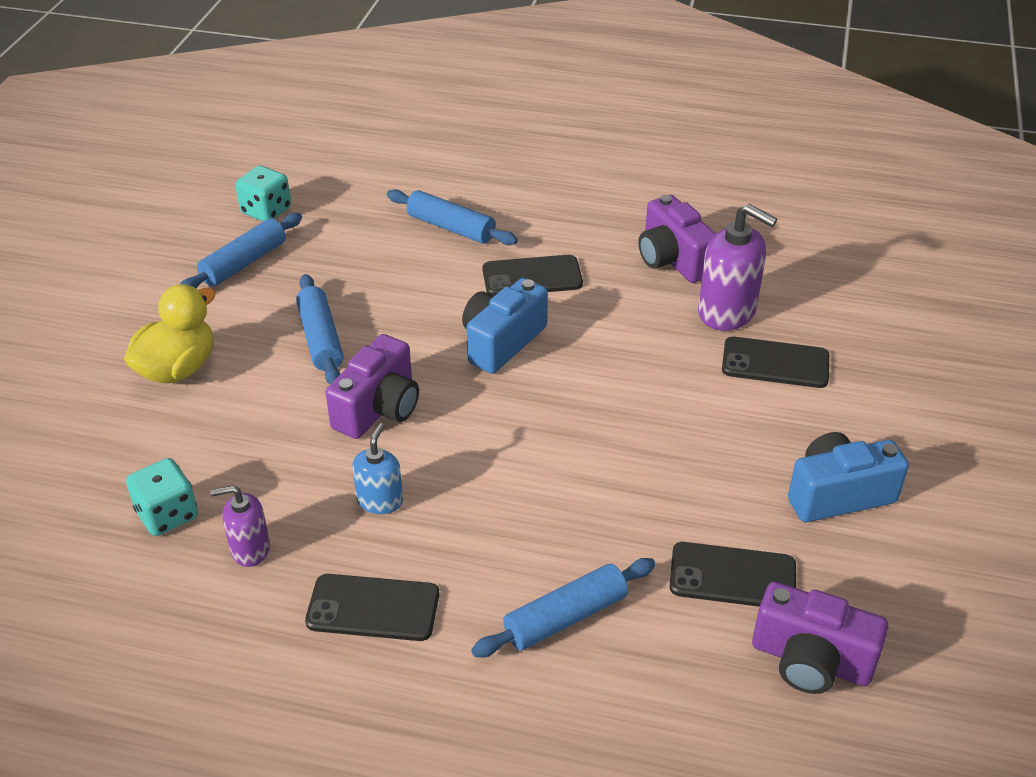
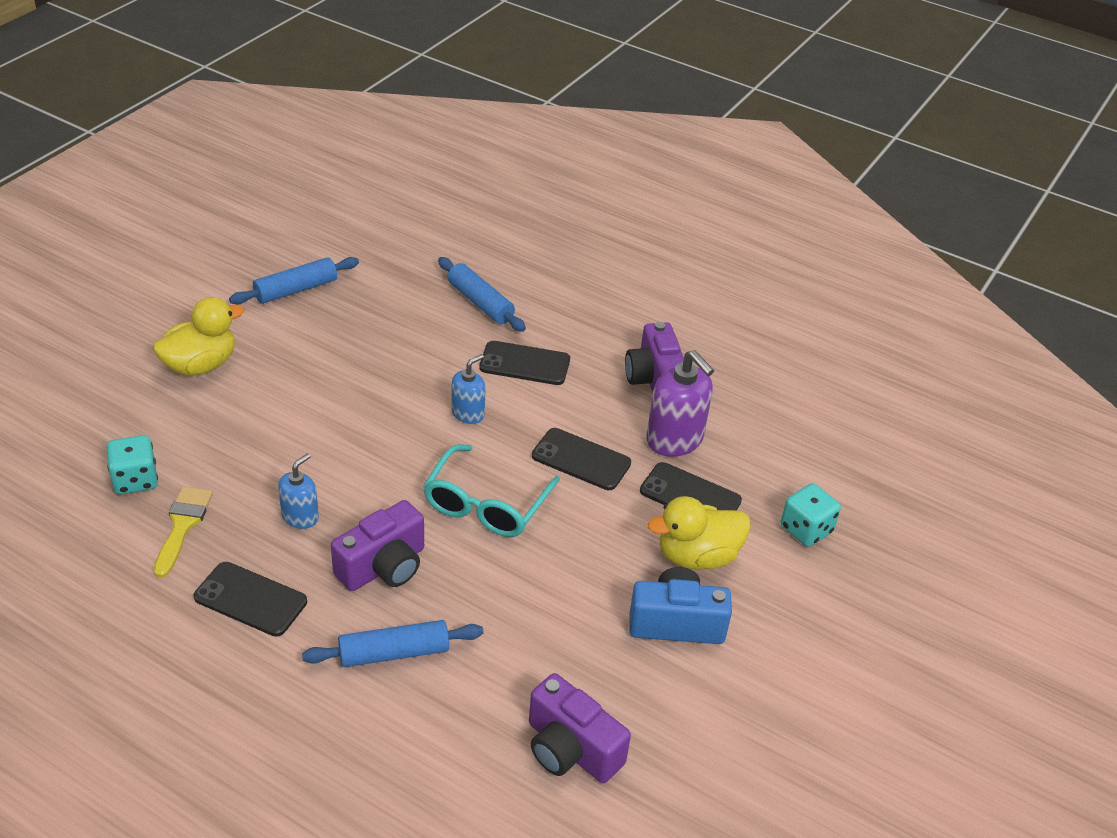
camera: 15 degrees right, 0 degrees up
(250, 549) = (182, 525): purple soap dispenser -> yellow brush
(266, 211) = (336, 249): turquoise dice -> turquoise dice (806, 529)
(321, 339) = (323, 371): blue rolling pin -> none
(378, 408) = (339, 441): purple camera -> purple camera (383, 566)
(501, 342) = (468, 413): blue camera -> blue soap dispenser
(574, 429) = (487, 503): none -> turquoise glasses
(732, 576) = (547, 662): black phone -> black phone (581, 459)
(818, 421) = (697, 556): none -> yellow duck

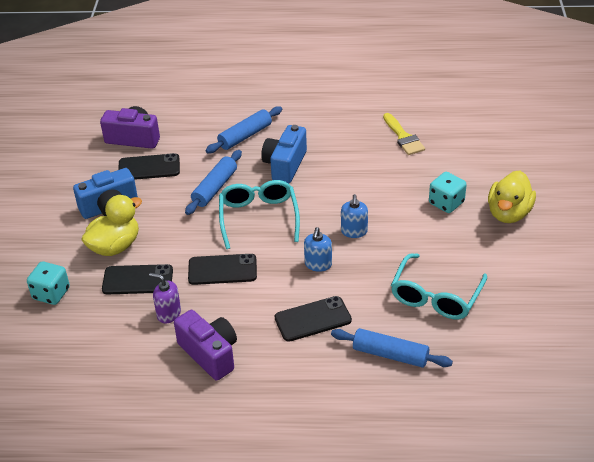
camera: 155 degrees right, 0 degrees up
(135, 480) = (454, 144): turquoise dice -> turquoise dice (446, 203)
(250, 599) = (333, 126): black phone -> black phone (149, 168)
(296, 290) = (525, 294): blue rolling pin -> blue rolling pin (215, 188)
(300, 517) = (351, 166): blue soap dispenser -> blue soap dispenser (354, 231)
(381, 327) = (436, 295): none -> turquoise glasses
(383, 566) = (285, 165): purple camera -> blue camera
(675, 440) = (168, 314): purple soap dispenser -> purple soap dispenser, size x0.59

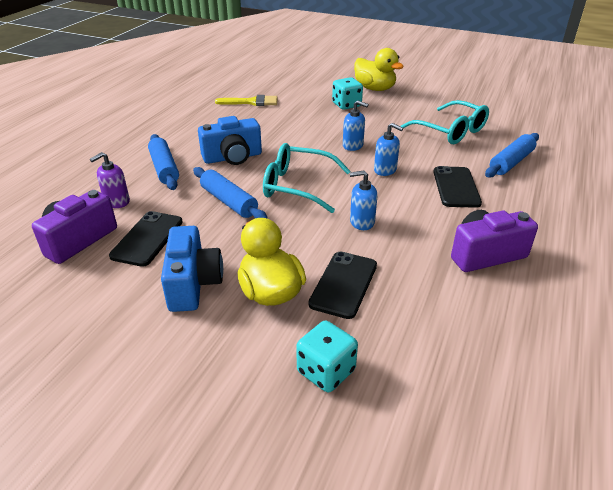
camera: 70 degrees left, 5 degrees down
(168, 314) = (412, 271): purple soap dispenser -> purple soap dispenser (117, 201)
(222, 270) = (361, 222): black phone -> blue soap dispenser
(285, 165) = (232, 157): blue camera -> blue camera turned 60 degrees counterclockwise

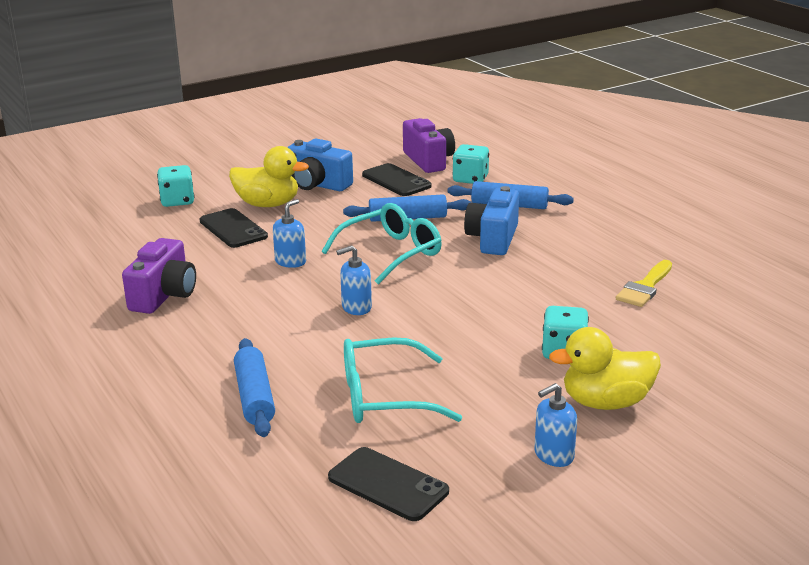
camera: 125 degrees right, 10 degrees down
(117, 201) = (470, 179): purple soap dispenser -> turquoise dice
(353, 146) = (435, 310): blue soap dispenser -> blue soap dispenser (553, 455)
(456, 187) = (266, 332): black phone -> black phone (388, 484)

